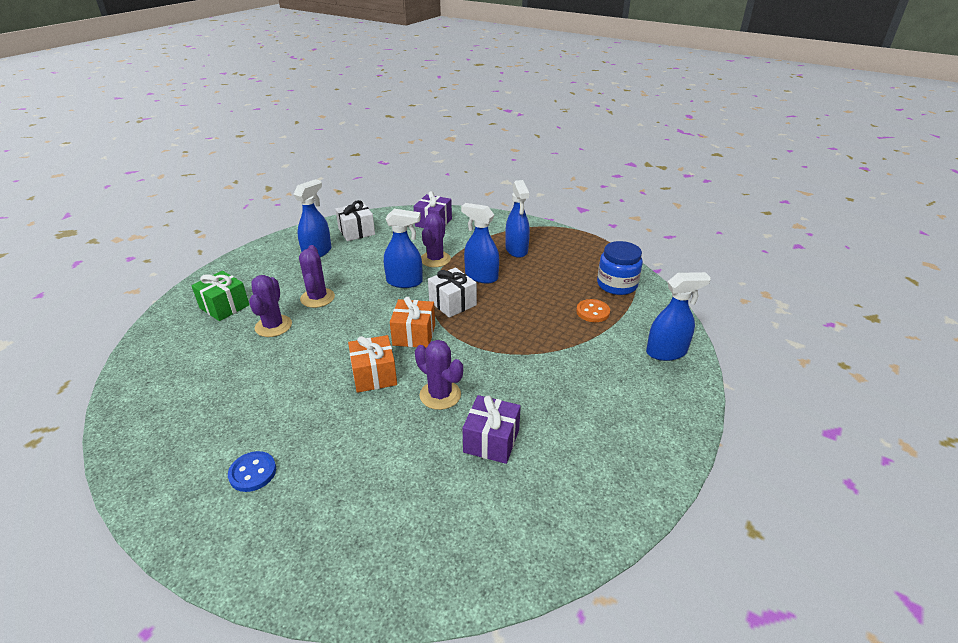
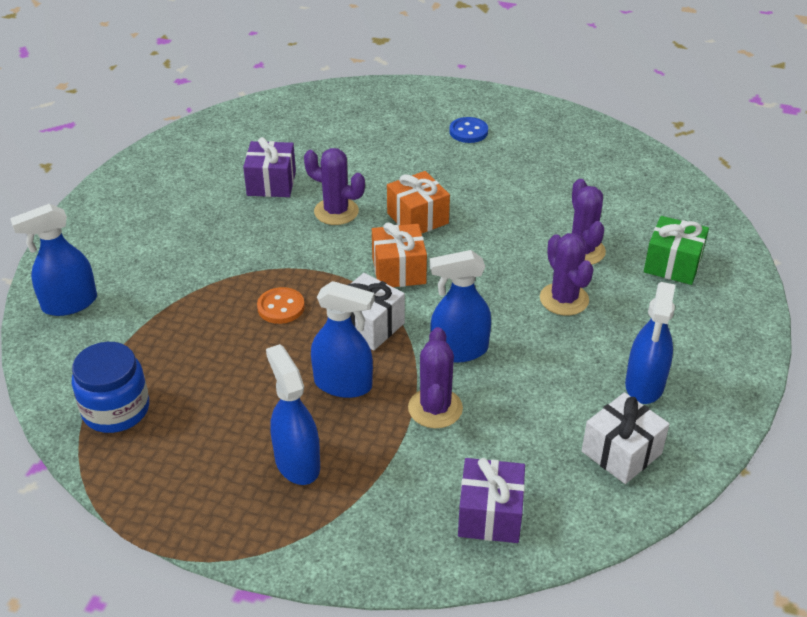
camera: 165 degrees right, 5 degrees up
(592, 312) = (161, 348): orange button -> orange button (281, 307)

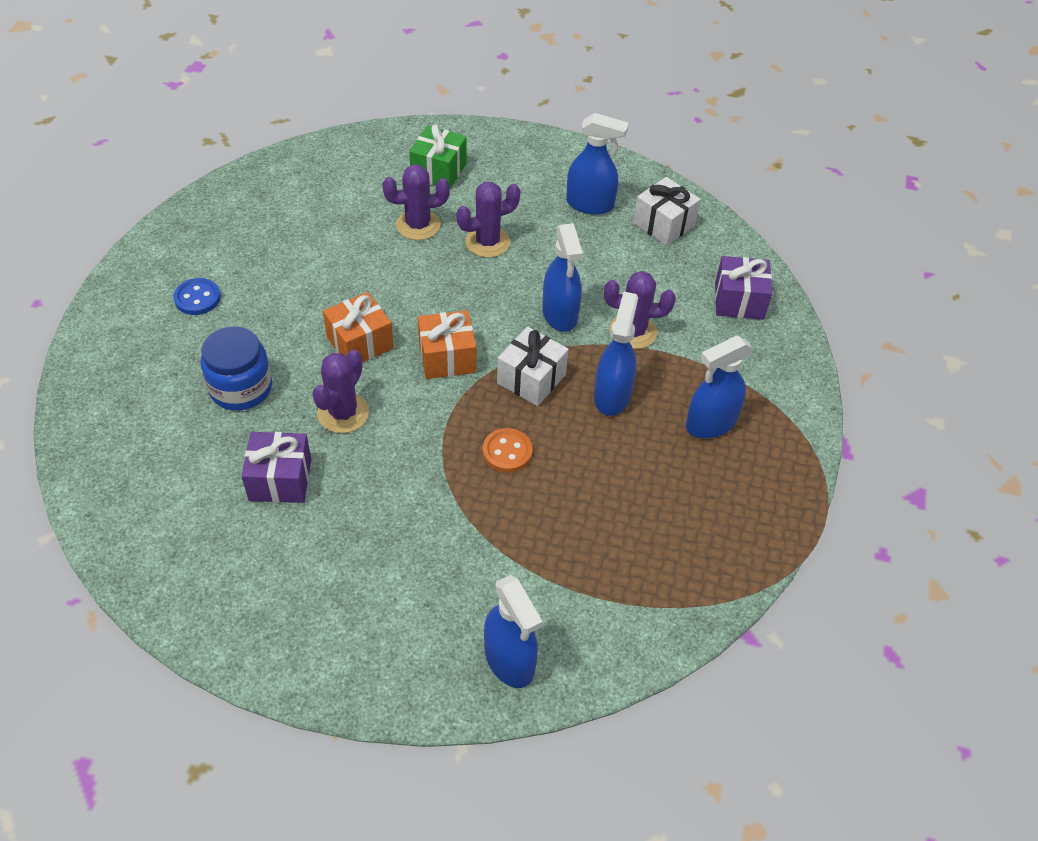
camera: 95 degrees left, 10 degrees up
(116, 410) = (669, 578): blue jar -> blue jar (241, 388)

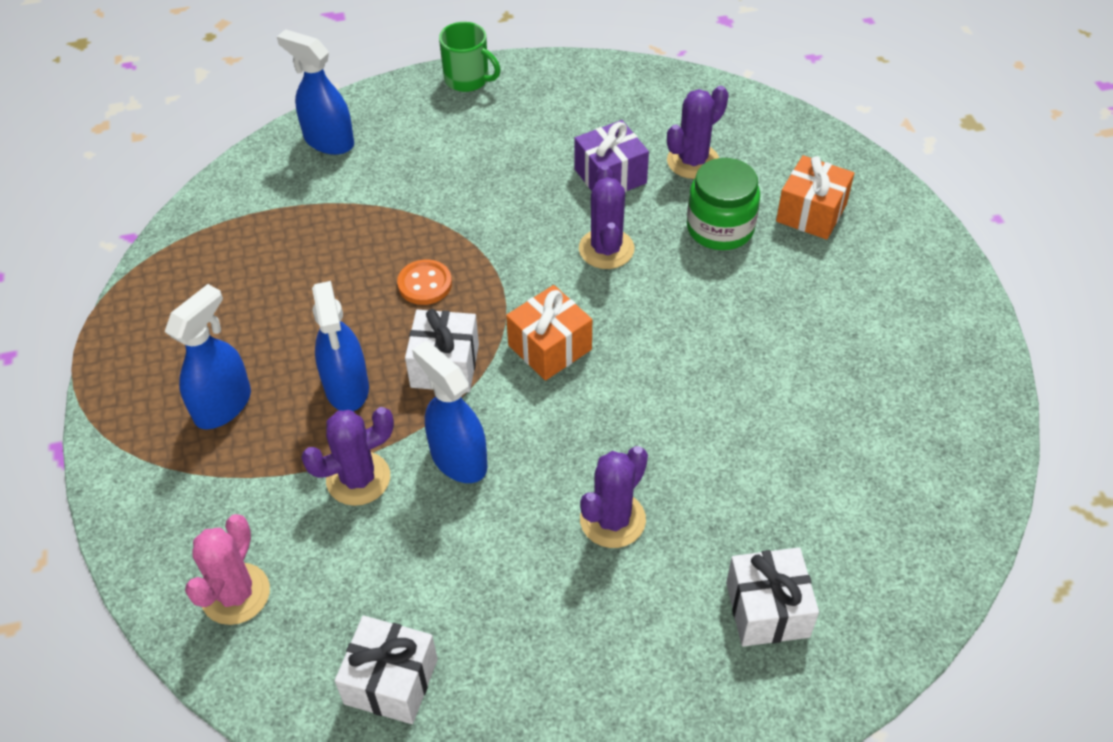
camera: 155 degrees right, 0 degrees up
(197, 298) = (857, 289): blue button -> none
(241, 388) = (720, 228): blue jar -> green jar
(316, 675) = (468, 79): none -> green mug
(360, 343) = (651, 321): orange gift -> orange gift (811, 213)
(418, 225) = (717, 500): purple cactus -> purple cactus (693, 161)
(439, 171) = (767, 609): green gift -> white gift
(590, 204) = (516, 663): blue spray bottle -> none
(739, 301) = (235, 594): purple gift -> pink cactus

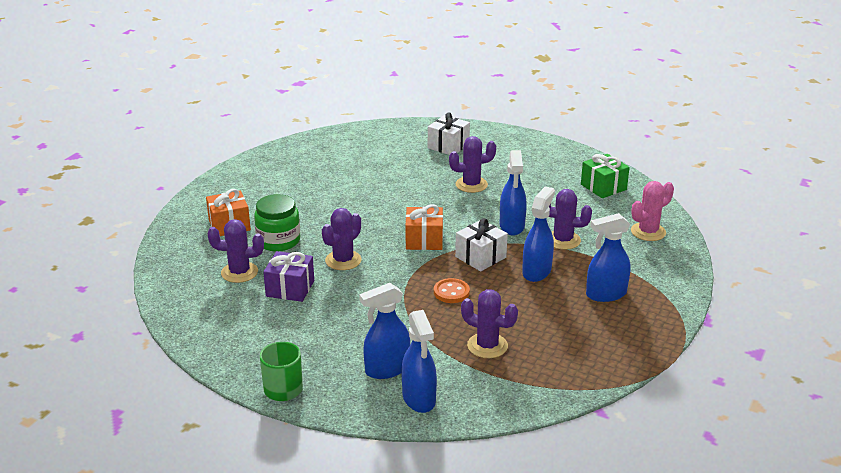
camera: 140 degrees left, 20 degrees down
(313, 237) = (487, 346): none -> purple cactus
(391, 681) = (603, 187): white gift -> green gift
(392, 151) = (387, 369): none -> blue spray bottle

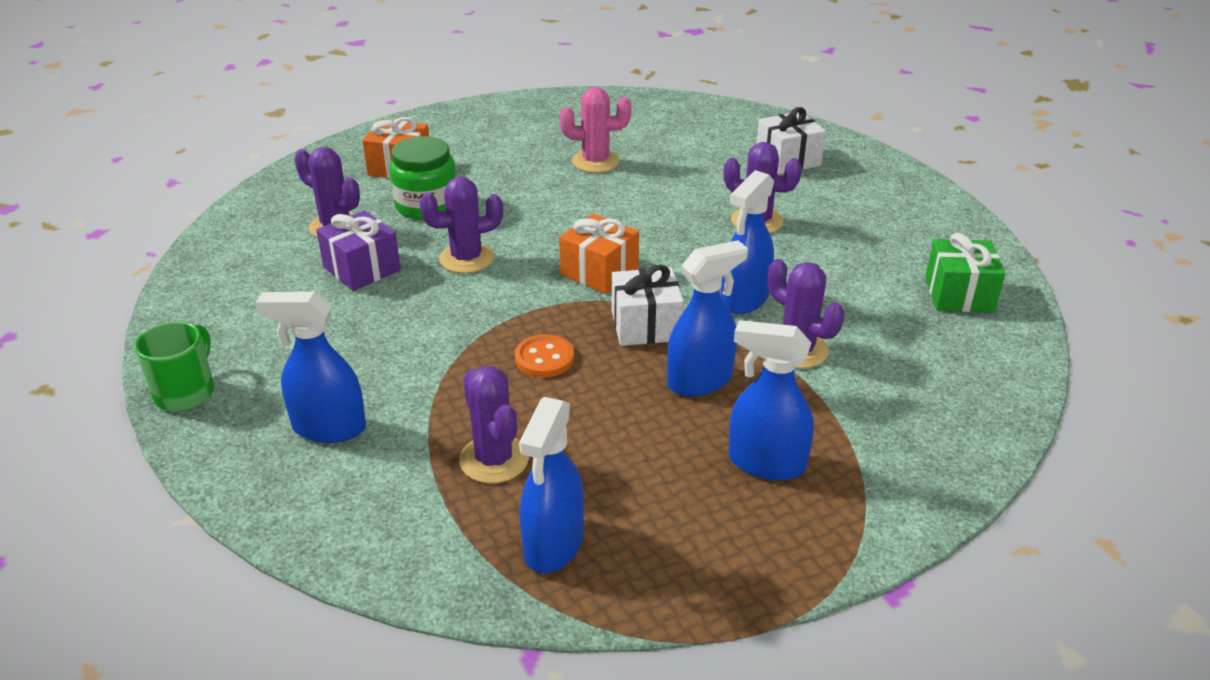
camera: 35 degrees right, 5 degrees up
(419, 399) = (311, 491): blue spray bottle -> blue spray bottle (553, 545)
(648, 232) = (956, 393): pink cactus -> pink cactus (595, 162)

